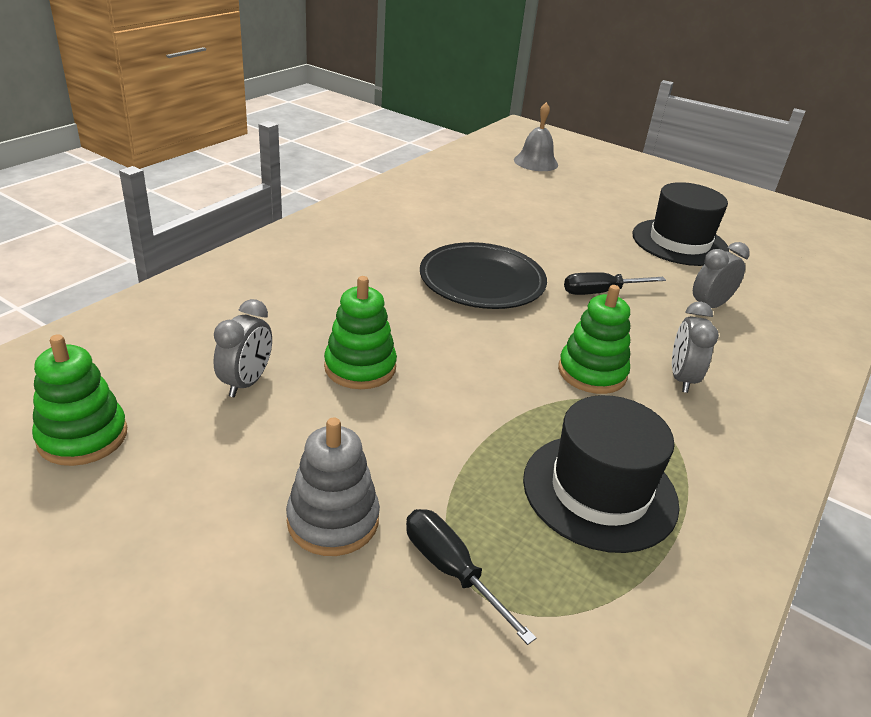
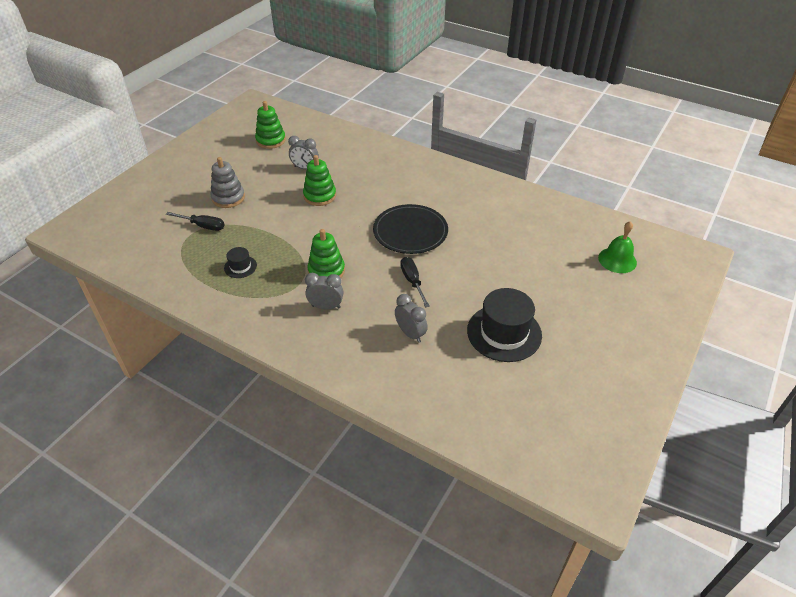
camera: 90 degrees right, 10 degrees up
(451, 570) = (203, 226): black screwdriver -> black screwdriver turned 60 degrees clockwise
(536, 162) = (617, 260): grey bell -> green bell
(599, 491) = (240, 267): black hat -> black hat, size x0.48

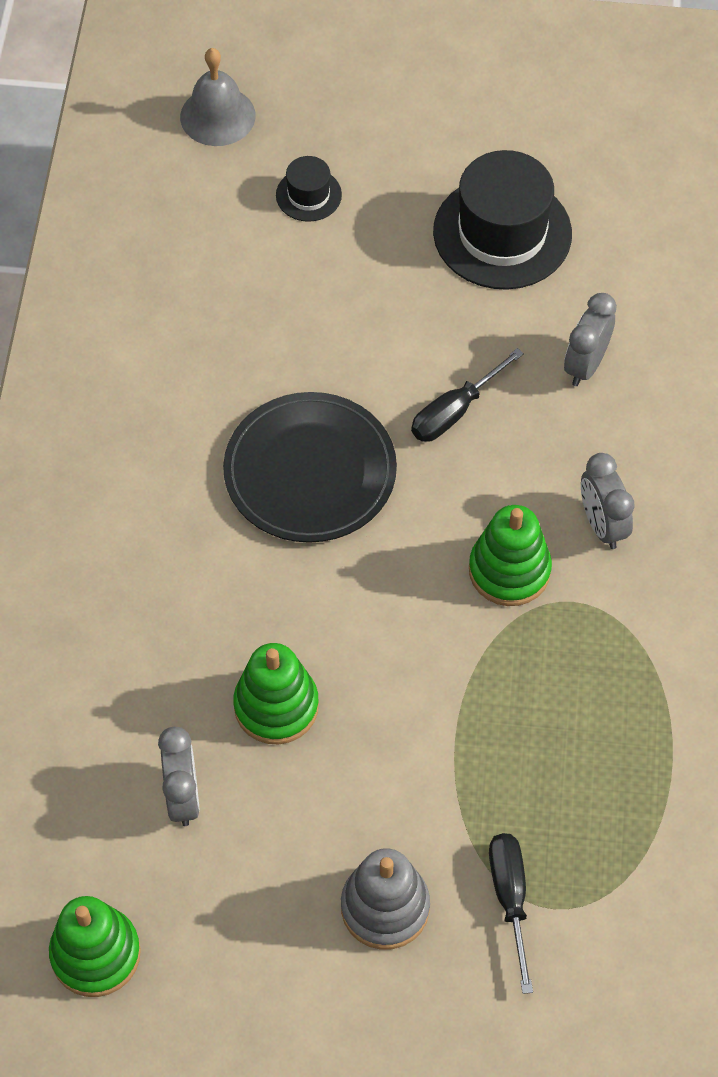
camera: 115 degrees left, 15 degrees up
(240, 267) = (588, 737): black hat -> black hat (308, 195)
(617, 260) = (217, 116): green bell -> grey bell

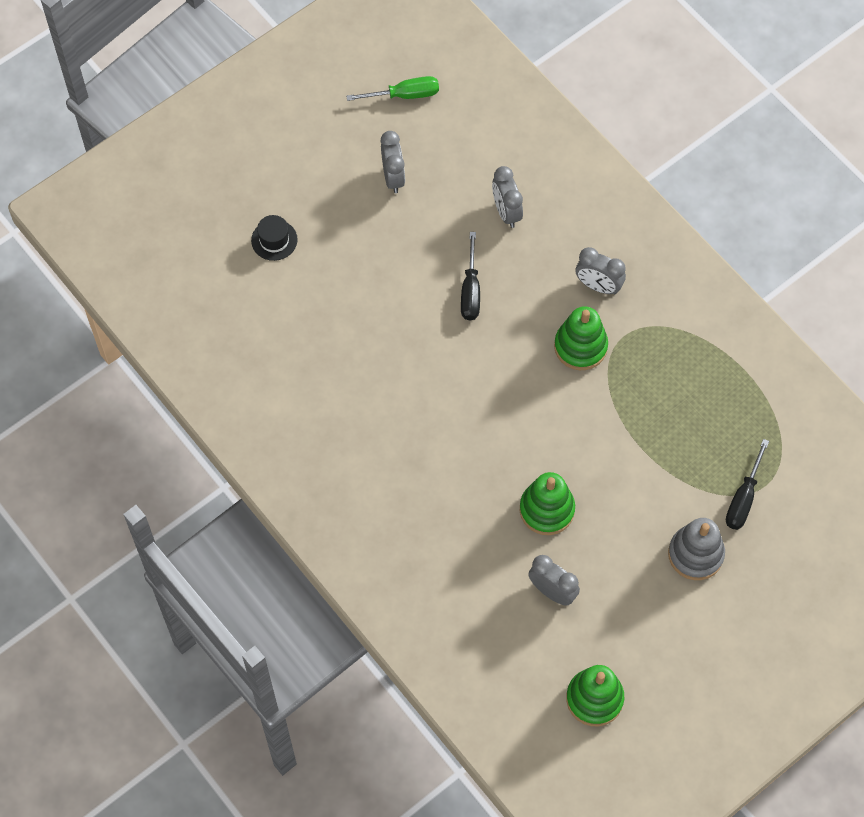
camera: 45 degrees left, 5 degrees up
(217, 116) = (178, 237): grey bell -> none
(310, 471) = (435, 382): black plate -> none
(502, 233) = (393, 177): black hat -> grey clock
(510, 898) = (743, 498): black screwdriver -> black screwdriver turned 105 degrees counterclockwise
(608, 163) = (405, 95): none -> green screwdriver

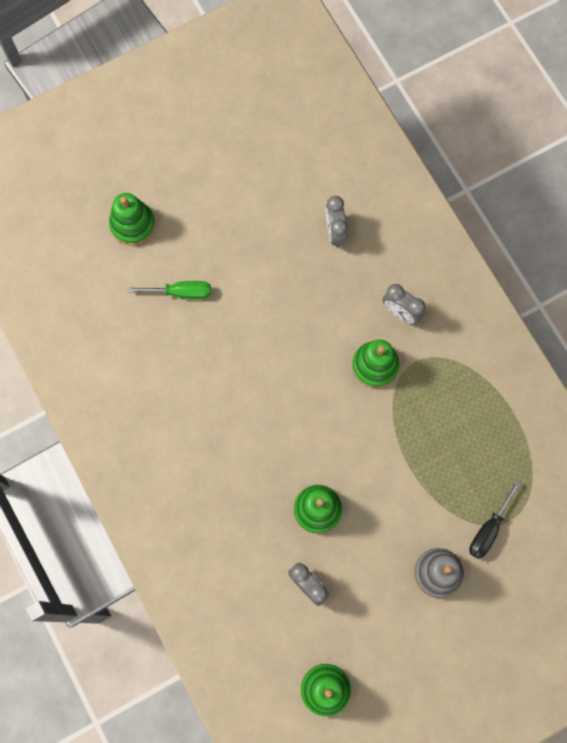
camera: 10 degrees right, 10 degrees up
(274, 240) = (132, 224): black hat -> green stacking toy
(393, 177) = (244, 184): grey clock -> none
(405, 95) = (268, 111): green screwdriver -> green screwdriver (180, 292)
(470, 291) = (290, 298): black screwdriver -> none

